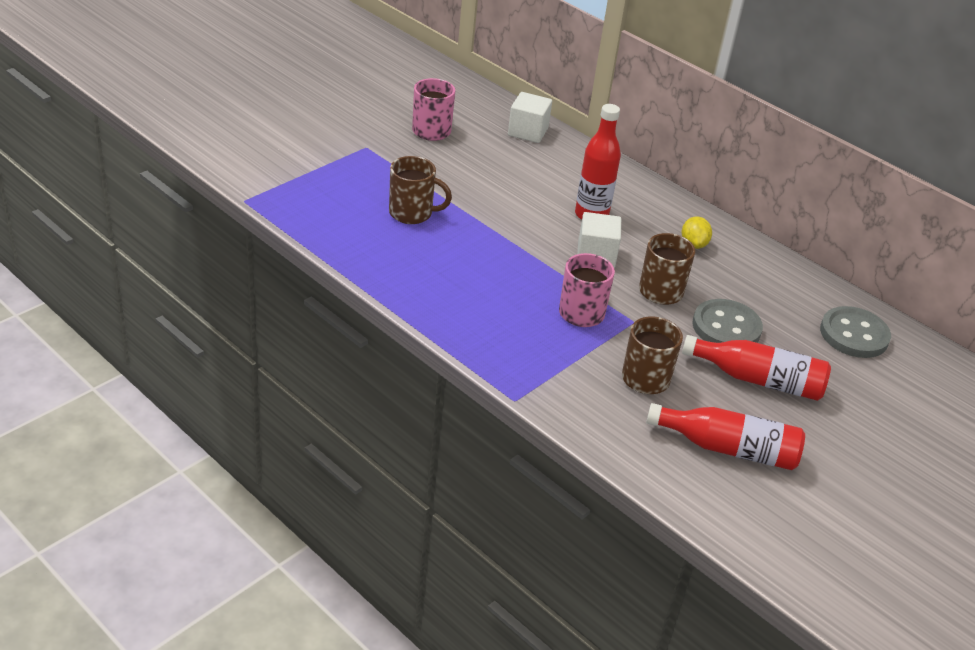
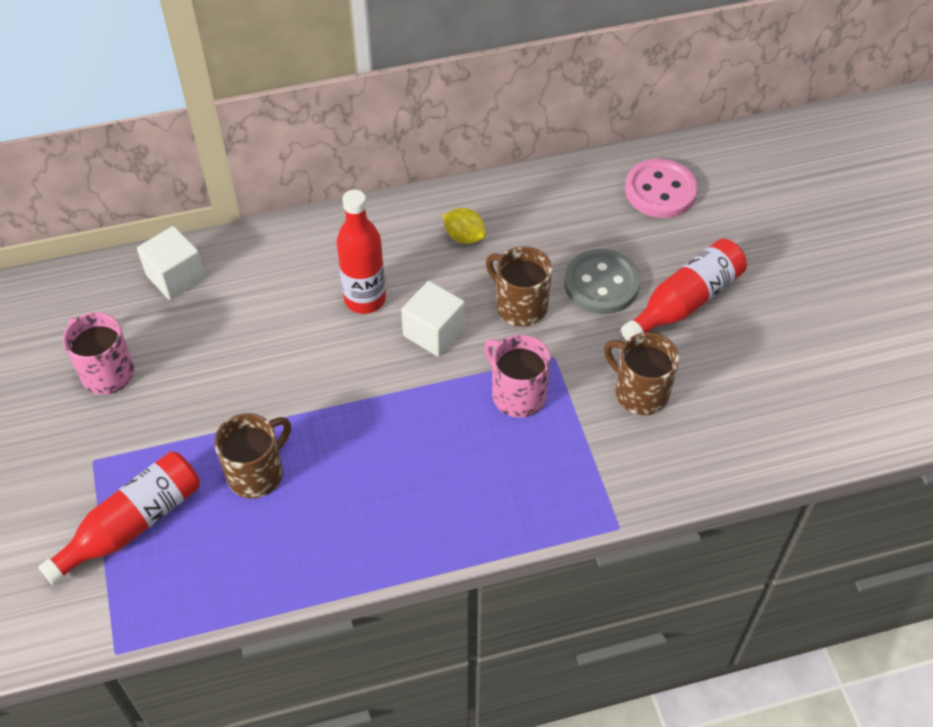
camera: 55 degrees left, 15 degrees up
(728, 448) = (763, 380): red bottle -> red bottle (133, 524)
(854, 335) = (660, 191): grey button -> pink button

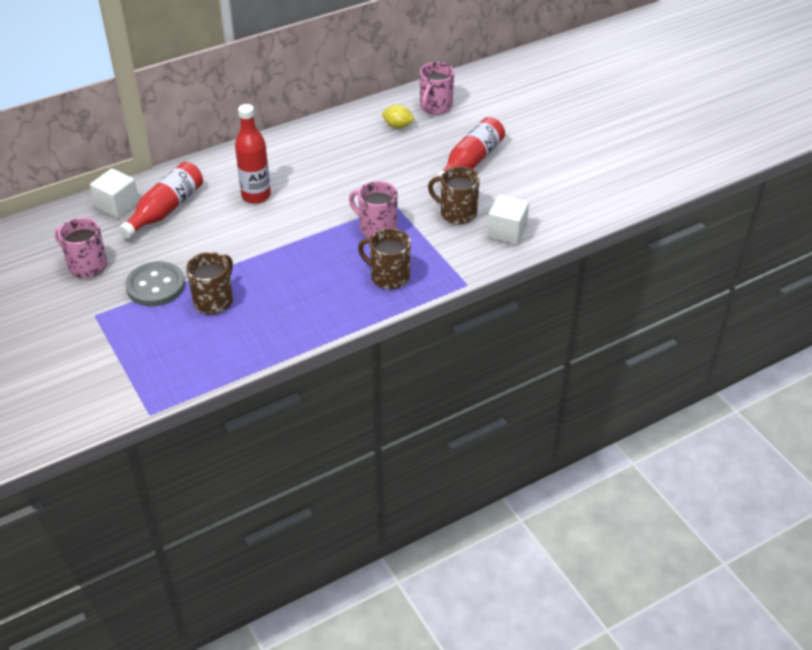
camera: 15 degrees left, 10 degrees down
(133, 524) = (136, 344): red bottle -> red bottle (166, 209)
(434, 332) = (309, 205): white cube -> white cube (507, 232)
(464, 237) = (312, 152): yellow lemon -> yellow lemon (398, 126)
(520, 306) = (363, 182): brown mug -> brown mug (389, 277)
(601, 284) = (413, 161): grey button -> grey button (155, 286)
(660, 191) = (435, 107): pink button -> pink mug

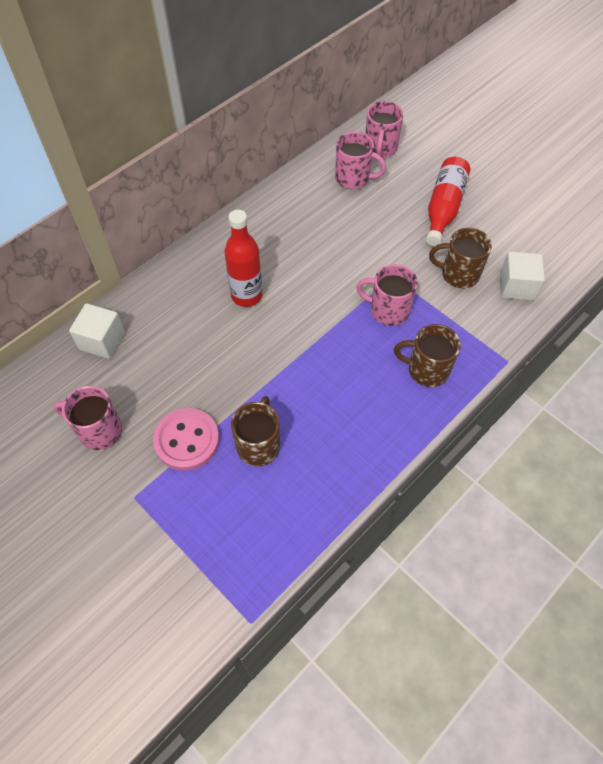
camera: 15 degrees left, 15 degrees up
(155, 286) = (187, 440): grey button -> pink button
(166, 209) = (157, 334): red bottle -> none
(398, 126) = (353, 179): yellow lemon -> pink mug

